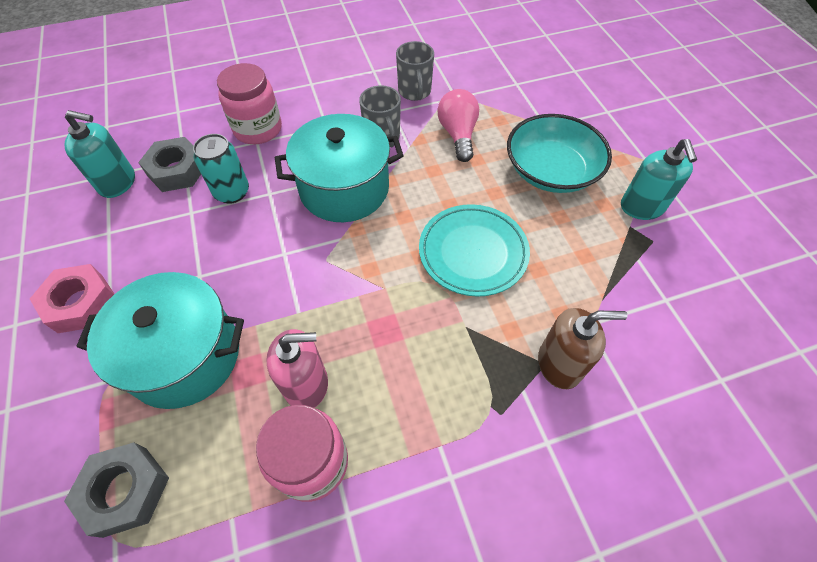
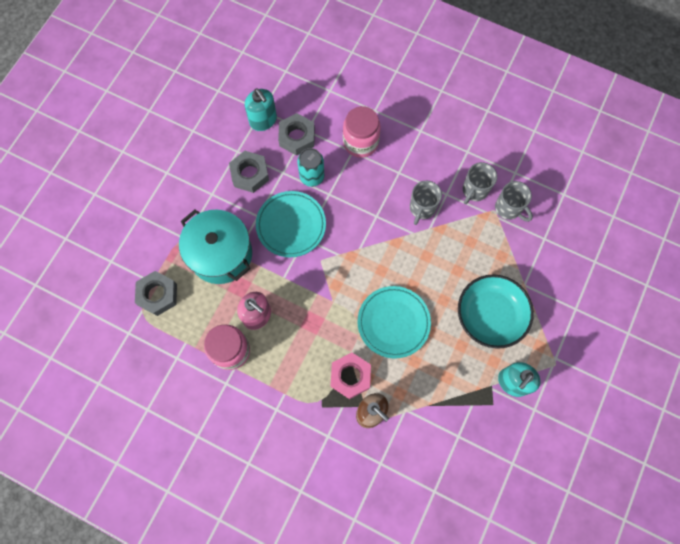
camera: 45 degrees right, 15 degrees up
(81, 303) = (199, 185): pink nut -> pink nut (350, 376)
(147, 242) = (250, 174): none -> grey nut
(253, 254) = (291, 225): none -> turquoise plate
(344, 189) = (368, 225): turquoise pot -> none
(458, 135) = (465, 244): pink light bulb -> none
(460, 84) = (508, 208): none -> grey mug

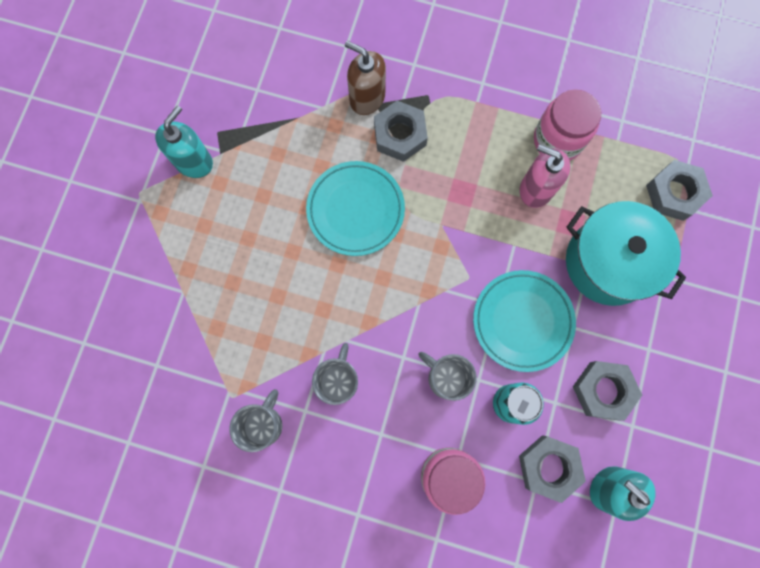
camera: 170 degrees right, 5 degrees up
(350, 376) = (400, 135): pink nut -> grey nut
(490, 315) = (227, 241): turquoise bowl -> none
(508, 208) = (210, 403): grey mug -> grey mug (446, 378)

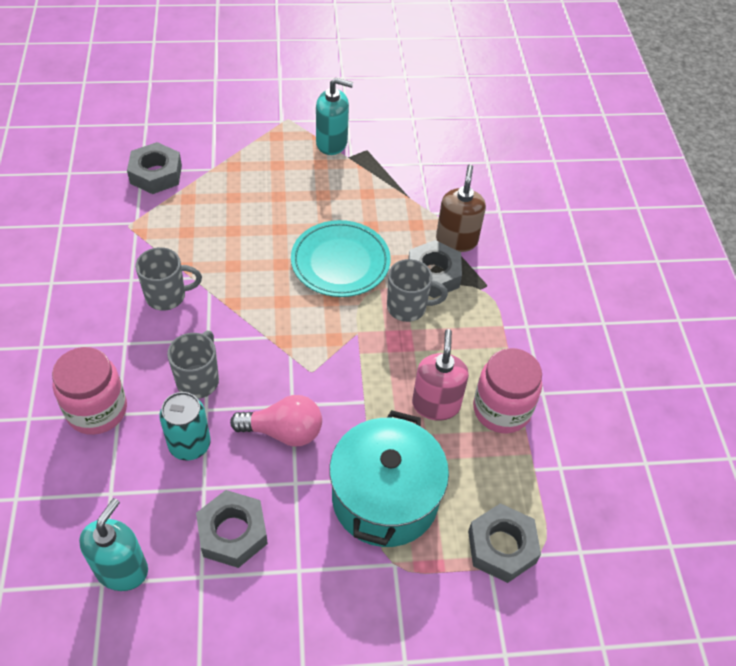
camera: 65 degrees right, 25 degrees down
(263, 424) = (110, 254): grey mug -> grey mug (408, 307)
(522, 321) = (283, 431): turquoise plate -> pink light bulb
(548, 467) = (129, 501): grey nut -> grey nut (156, 174)

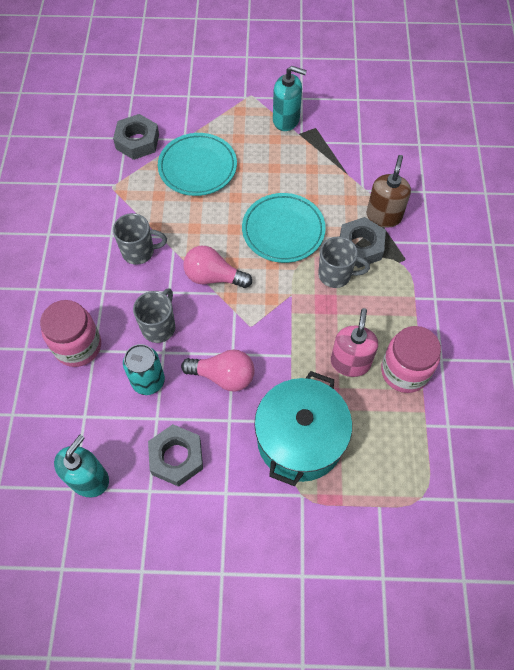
camera: 10 degrees right, 10 degrees up
(231, 199) = (197, 167): none -> turquoise plate
(261, 319) = (213, 277): none -> pink light bulb
(502, 547) = (391, 489): grey nut -> none

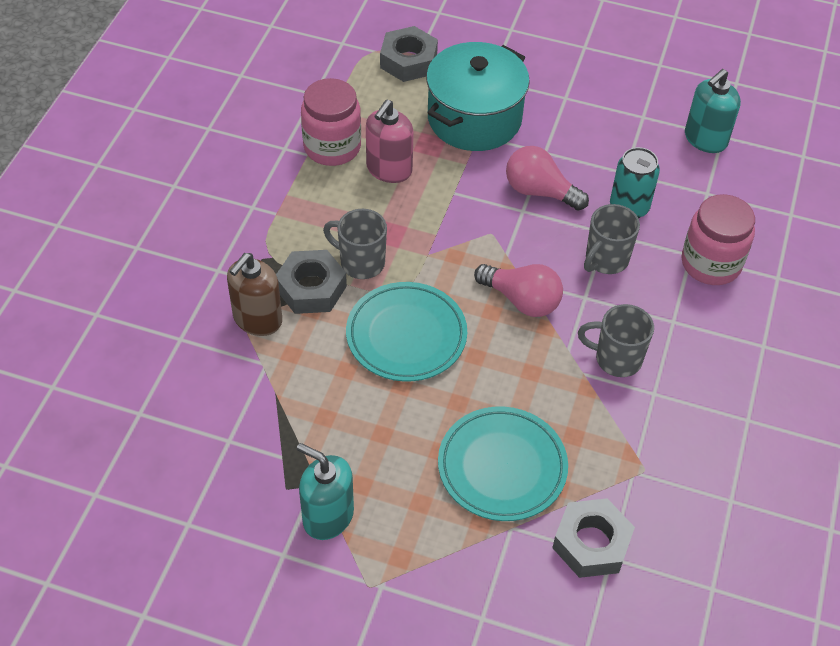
camera: 165 degrees left, 10 degrees down
(176, 457) = (610, 135): grey nut -> grey nut (408, 61)

